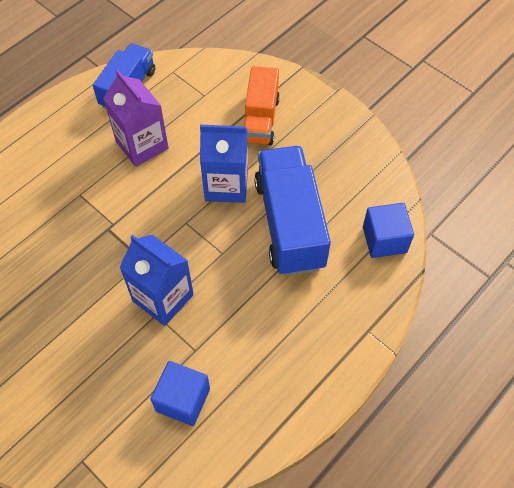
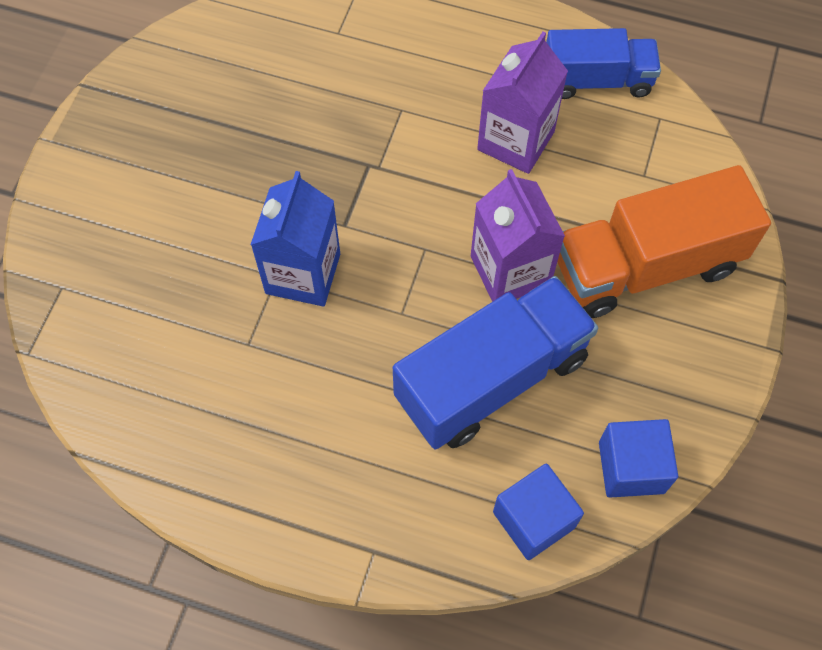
camera: 65 degrees right, 5 degrees up
(183, 400) = (177, 360): blue cube -> blue cube (631, 467)
(226, 185) = (510, 271): blue carton -> purple carton
(260, 119) = (646, 266): orange truck -> orange truck, size x1.56

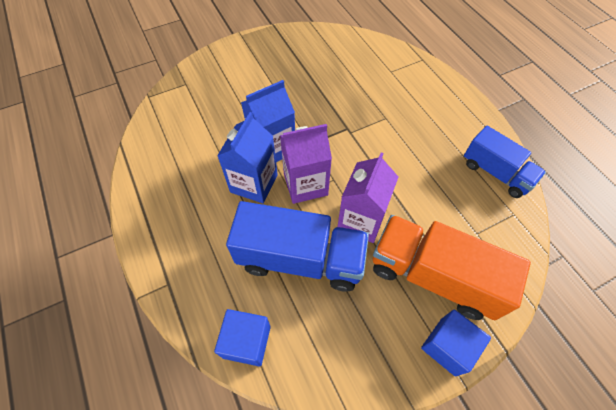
camera: 45 degrees right, 5 degrees down
(333, 340) = (254, 183): none -> blue carton
(516, 141) = (425, 168): purple carton -> purple carton (305, 184)
(631, 467) = (320, 365): blue cube -> blue cube (448, 346)

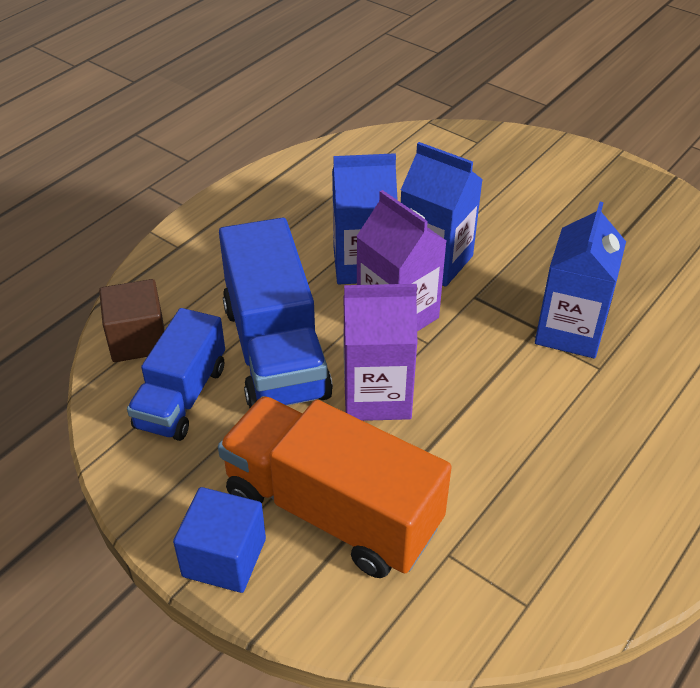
camera: 65 degrees right, 15 degrees down
(247, 341) = (138, 339): blue cube -> brown cube
(356, 117) = (570, 331): none -> blue carton
(433, 276) = (332, 510): orange truck -> orange truck turned 60 degrees counterclockwise
(496, 173) = (602, 557): blue truck -> blue truck (182, 397)

